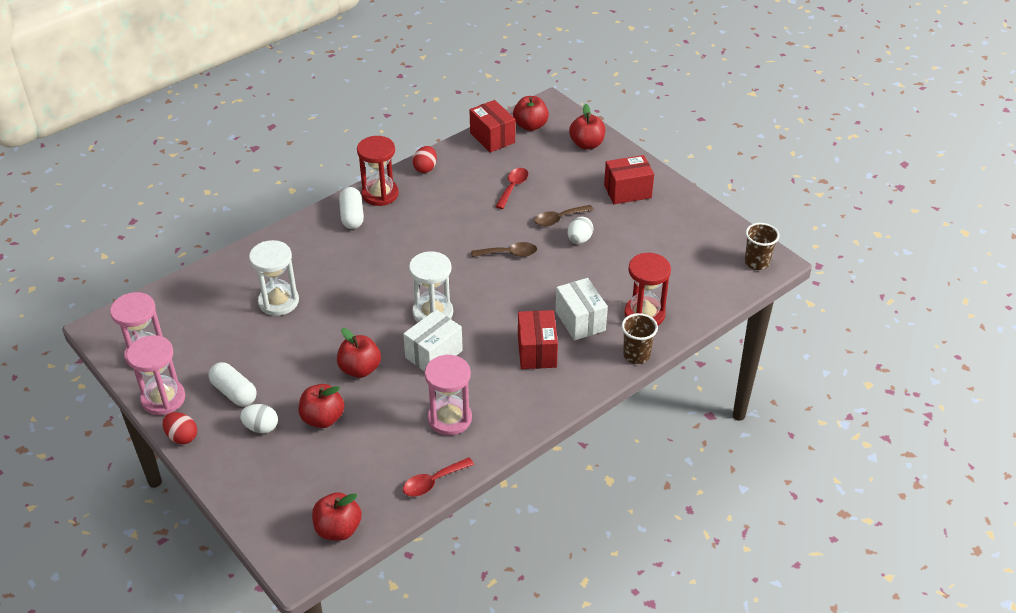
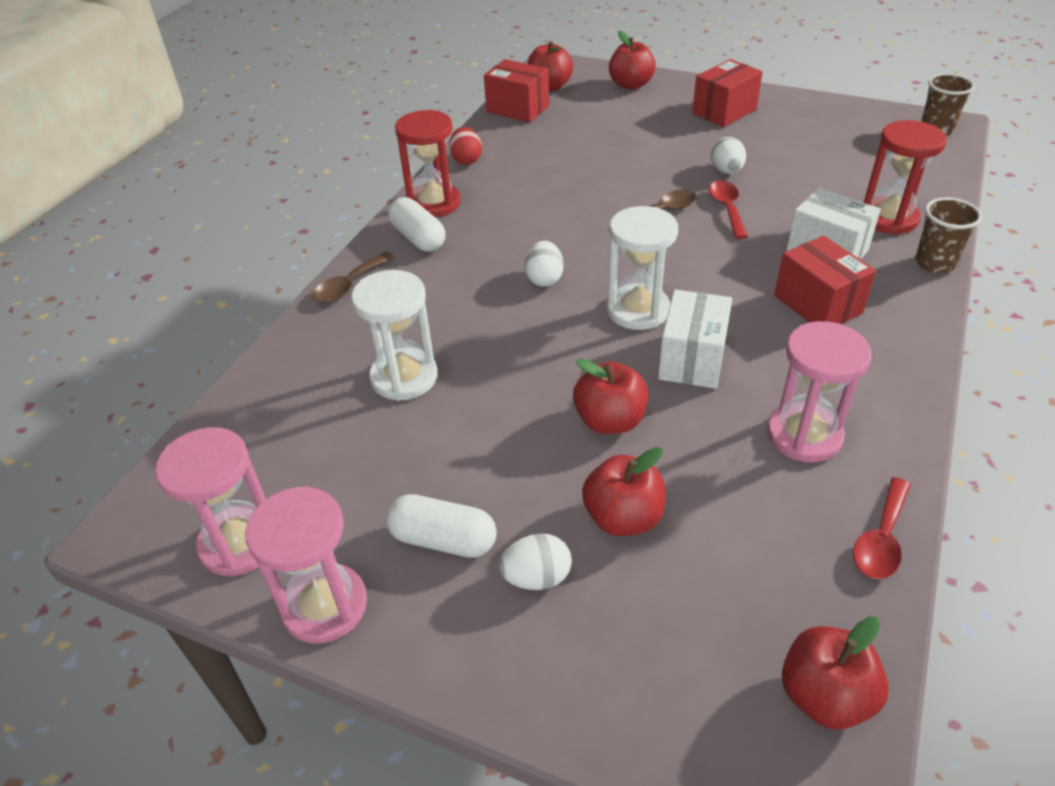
camera: 25 degrees left, 0 degrees up
(182, 437) = (410, 660): red egg -> none
(399, 272) = (544, 279): none -> white egg
(513, 187) = (592, 146): red spoon -> red spoon (727, 208)
(559, 219) = (680, 159): brown spoon -> brown spoon (349, 285)

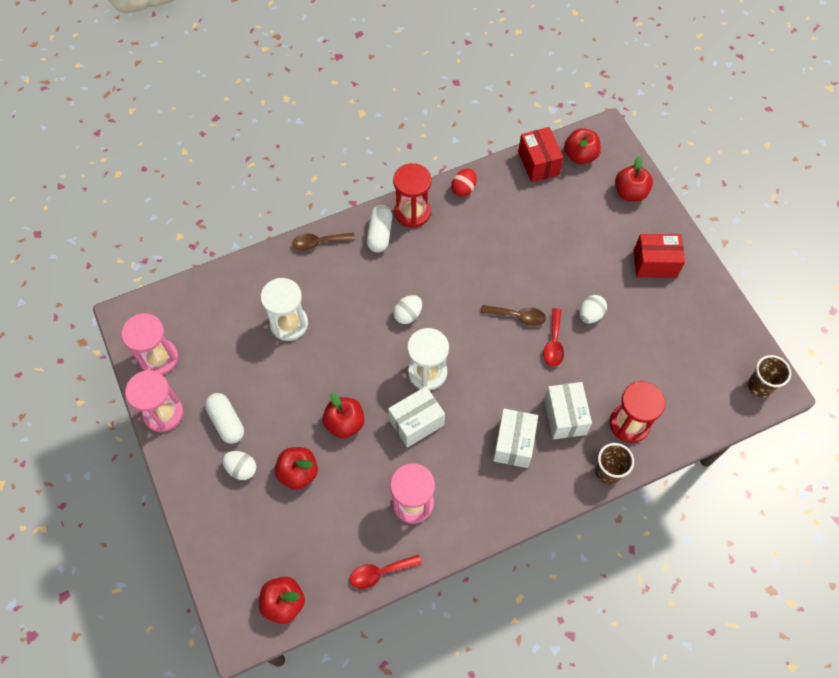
camera: 40 degrees right, 20 degrees up
(727, 208) = (553, 343): red spoon -> red spoon turned 150 degrees clockwise
(817, 304) = (513, 444): red box -> white box

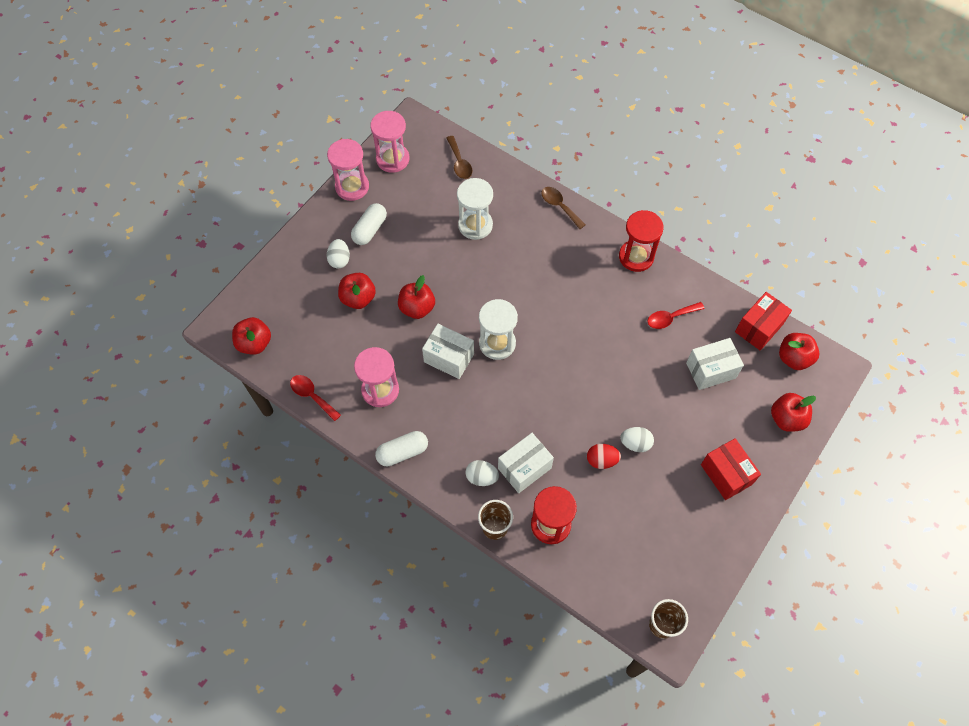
camera: 60 degrees right, 0 degrees up
(380, 234) = (598, 244): white capsule -> white capsule (402, 452)
(408, 315) = (539, 303): white egg -> white egg (482, 477)
(463, 189) = (687, 283): red egg -> red egg (601, 460)
(513, 444) = (475, 439): white box -> white box (710, 370)
(518, 316) = (594, 386): brown spoon -> brown spoon (459, 163)
(553, 343) = (587, 426): red spoon -> red spoon (670, 318)

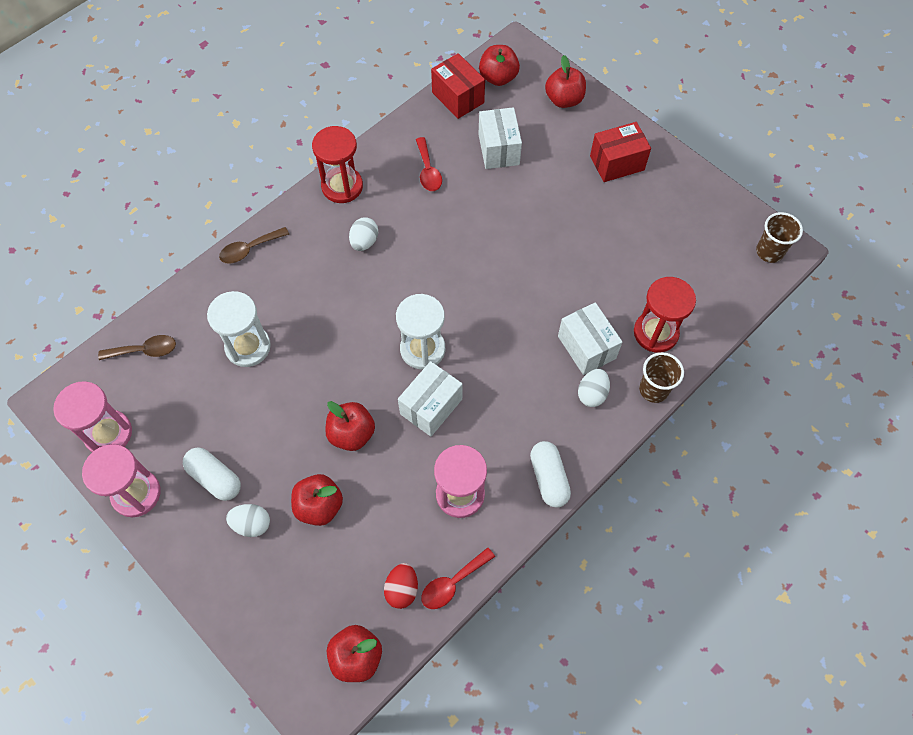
camera: 80 degrees left, 0 degrees up
(601, 460) = (587, 270): red egg -> red egg (402, 589)
(635, 443) = (572, 234): white egg -> white egg (364, 242)

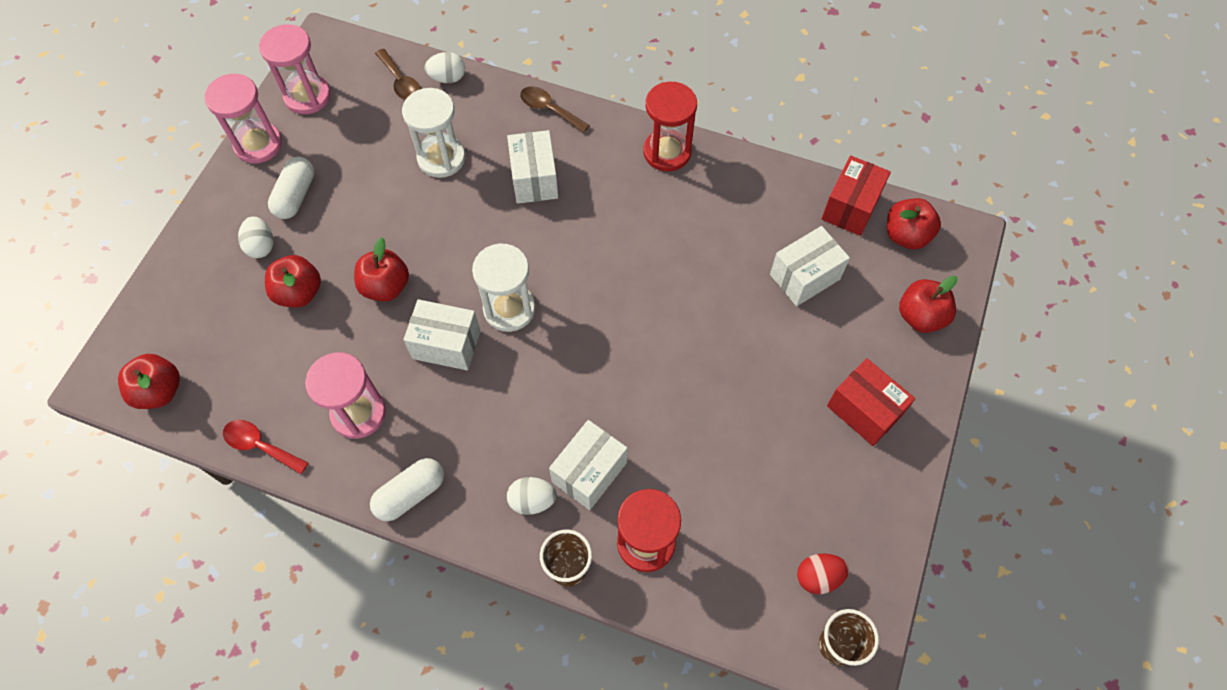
camera: 65 degrees right, 0 degrees up
(311, 286) = (534, 179): none -> white box
(364, 242) = (610, 201): white egg -> white egg (447, 78)
(402, 589) = (239, 402): red egg -> red egg (818, 577)
(428, 171) = (733, 220): red spoon -> none

